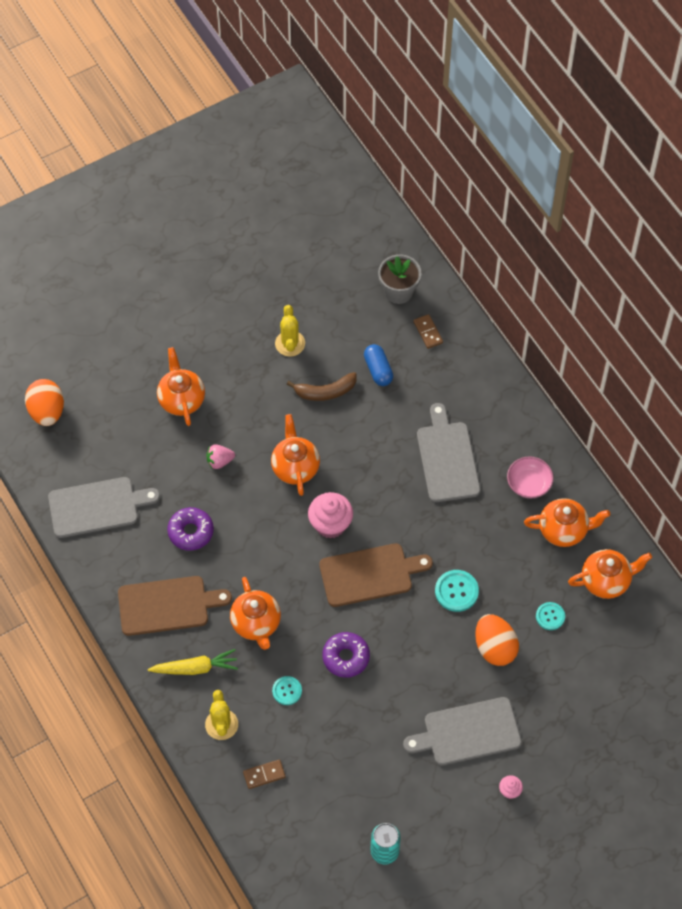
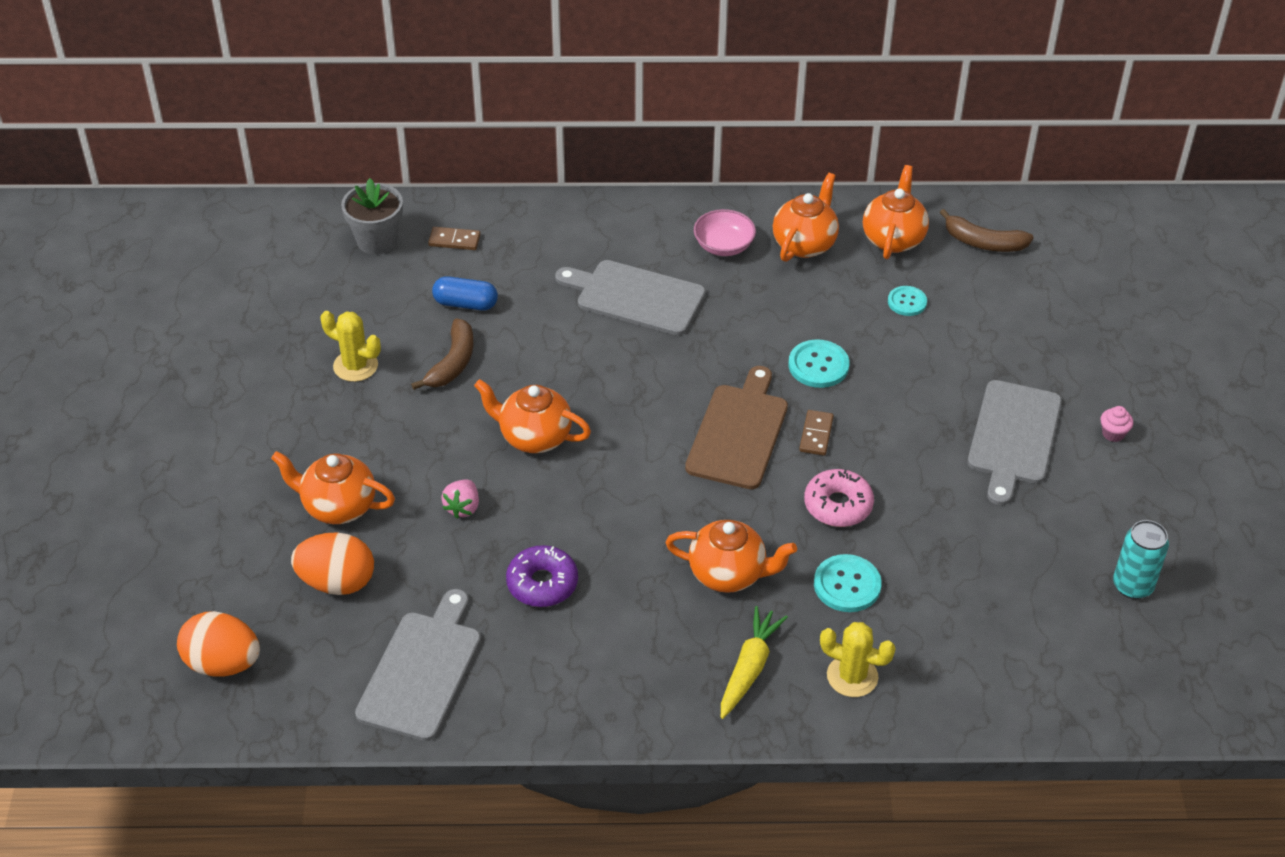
camera: 60 degrees left, 15 degrees down
(167, 605) = (633, 657): brown cutting board -> none
(264, 775) = (954, 662): brown domino -> brown domino (816, 434)
(287, 691) = (847, 585): turquoise button -> turquoise button, size x1.51
(330, 524) = (641, 439): pink cupcake -> none
(346, 657) = (838, 505): purple donut -> pink donut
(495, 648) = (916, 365): orange egg -> orange egg (337, 582)
(642, 638) = (983, 242): none -> brown banana

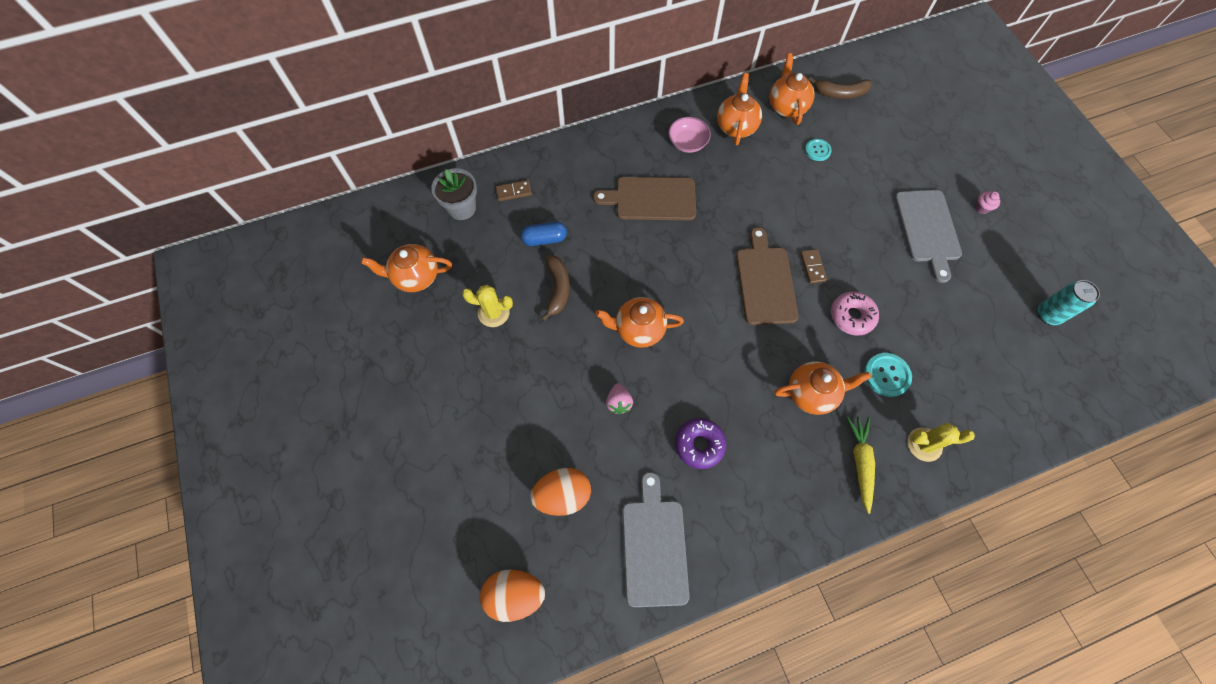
camera: 20 degrees left, 20 degrees up
(338, 506) = (535, 432): orange teapot -> orange teapot (416, 277)
(635, 297) = (651, 199): grey cutting board -> brown cutting board
(818, 365) = (788, 214): turquoise button -> none

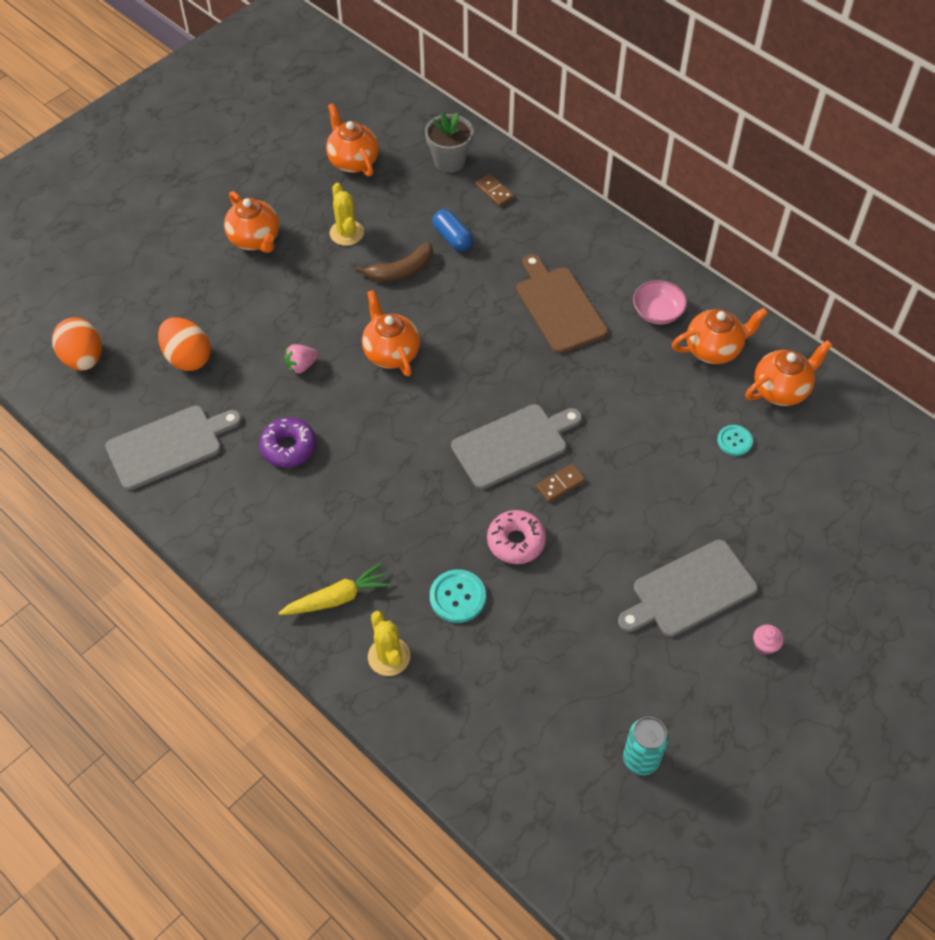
camera: 65 degrees right, 10 degrees down
(765, 282) = (513, 444): brown cutting board -> grey cutting board
(812, 393) = (397, 530): orange teapot -> orange teapot (255, 240)
(840, 93) = (845, 439): brown banana -> none

